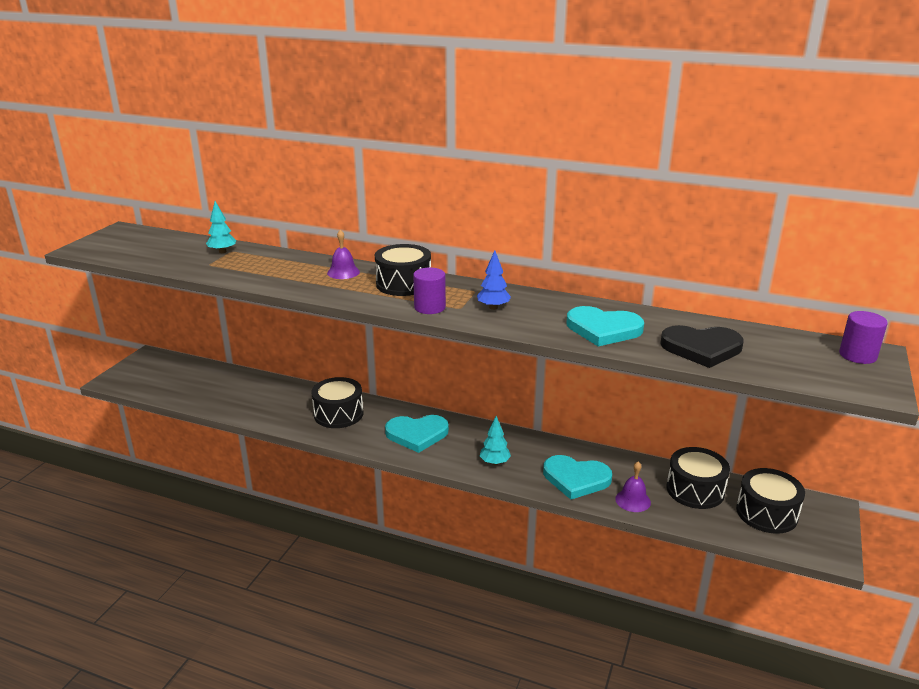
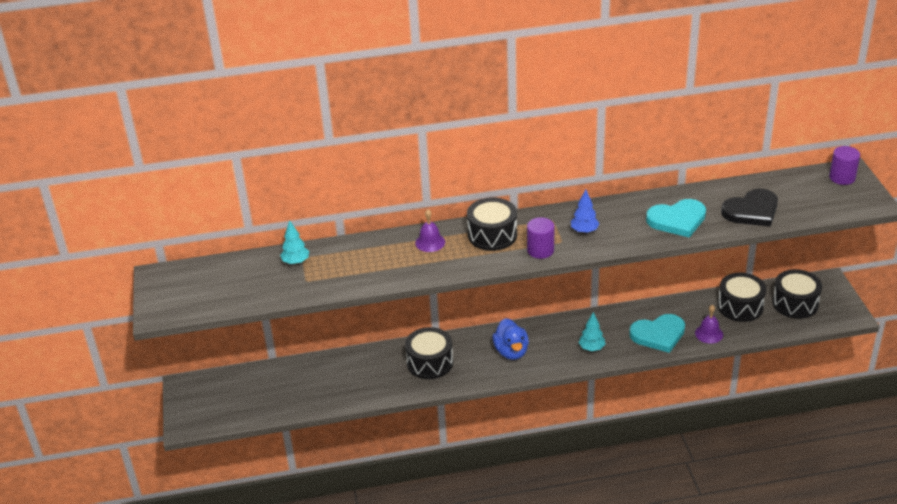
camera: 30 degrees left, 10 degrees up
(417, 434) = (511, 351): turquoise heart -> blue duck

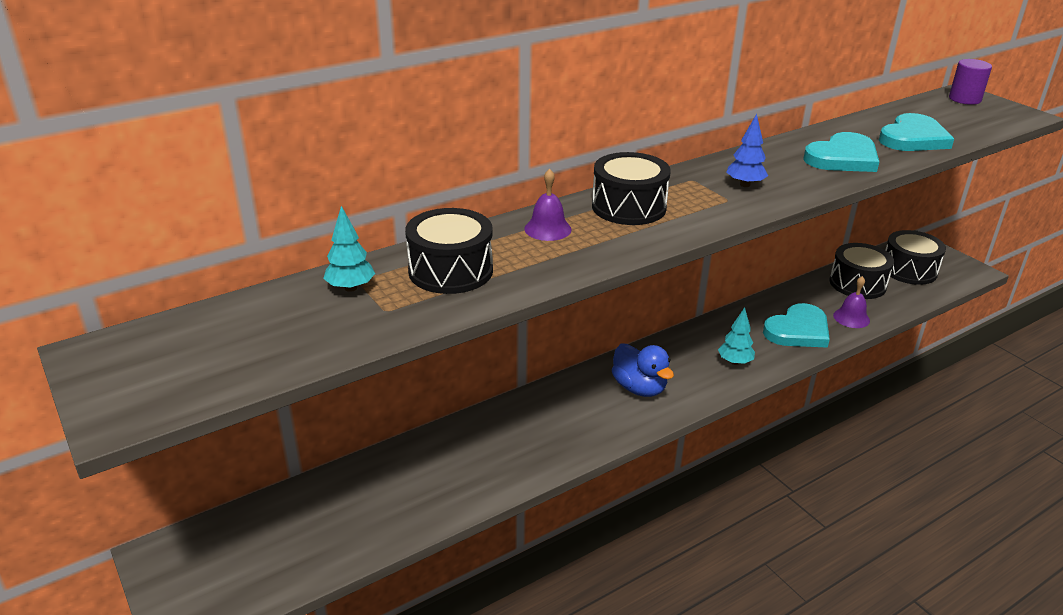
camera: 25 degrees left, 5 degrees down
(430, 362) = (540, 426): black drum -> black drum (450, 271)
(540, 250) = (710, 213): purple cylinder -> none
(751, 211) = (913, 138): black heart -> turquoise heart

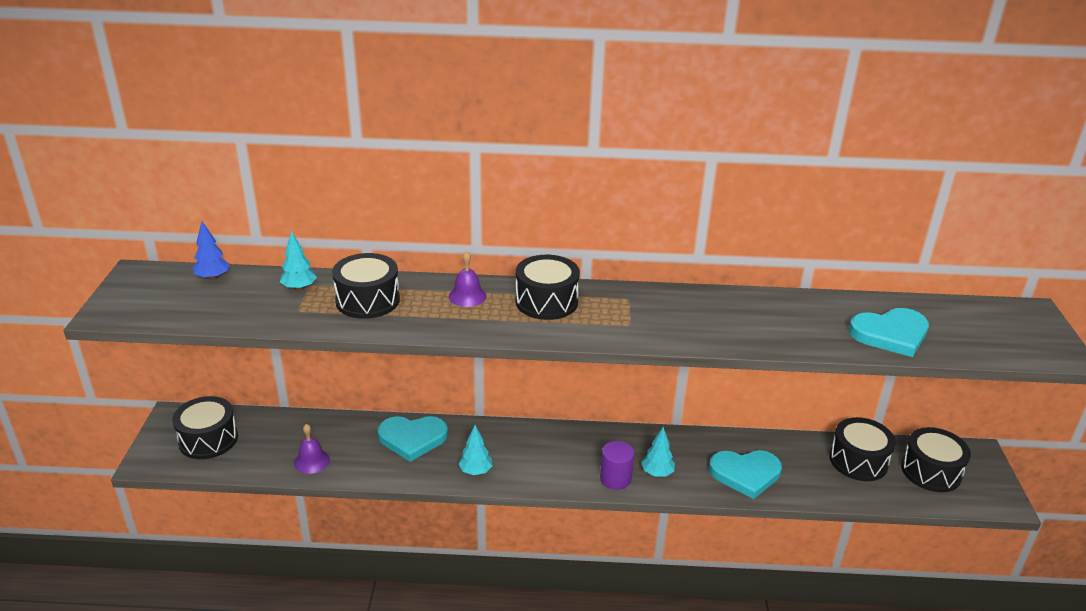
camera: 35 degrees right, 0 degrees up
(240, 557) = (208, 439): none -> black drum
(582, 438) = (475, 471): none -> turquoise tree
(639, 388) = (558, 456): blue duck -> none
(745, 185) = (663, 318): blue tree -> blue tree (213, 277)
(842, 158) = (788, 327): turquoise heart -> turquoise heart (412, 438)
(851, 318) = (810, 486): purple bell -> purple bell (311, 461)
(964, 99) = (1022, 317): purple cylinder -> purple cylinder (615, 479)

